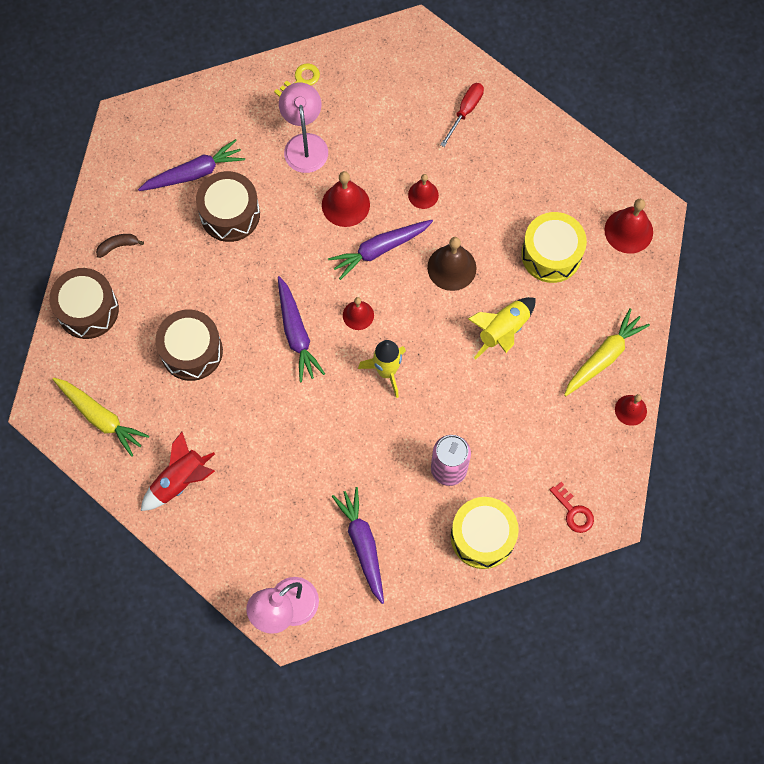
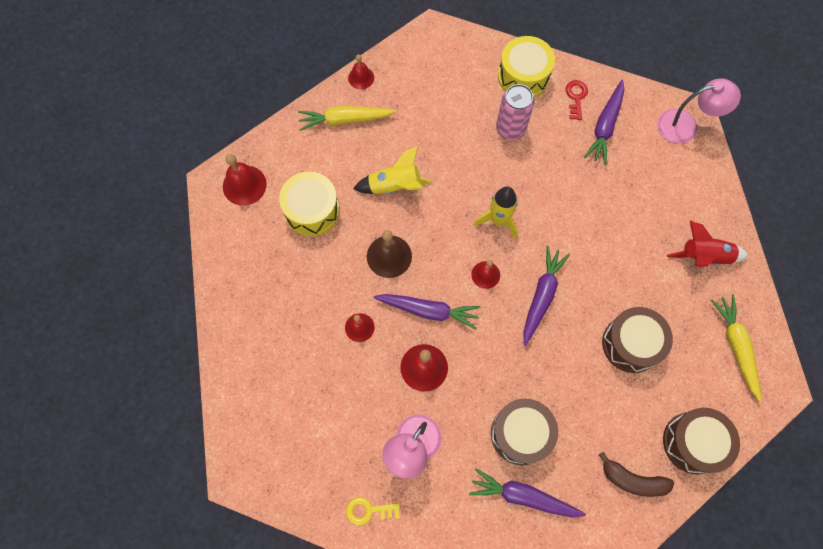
camera: 140 degrees left, 0 degrees up
(118, 246) = (633, 480): brown banana -> brown banana, size x1.55
(465, 111) = (266, 369): red screwdriver -> none
(573, 512) = (453, 49): red key -> red key (576, 97)

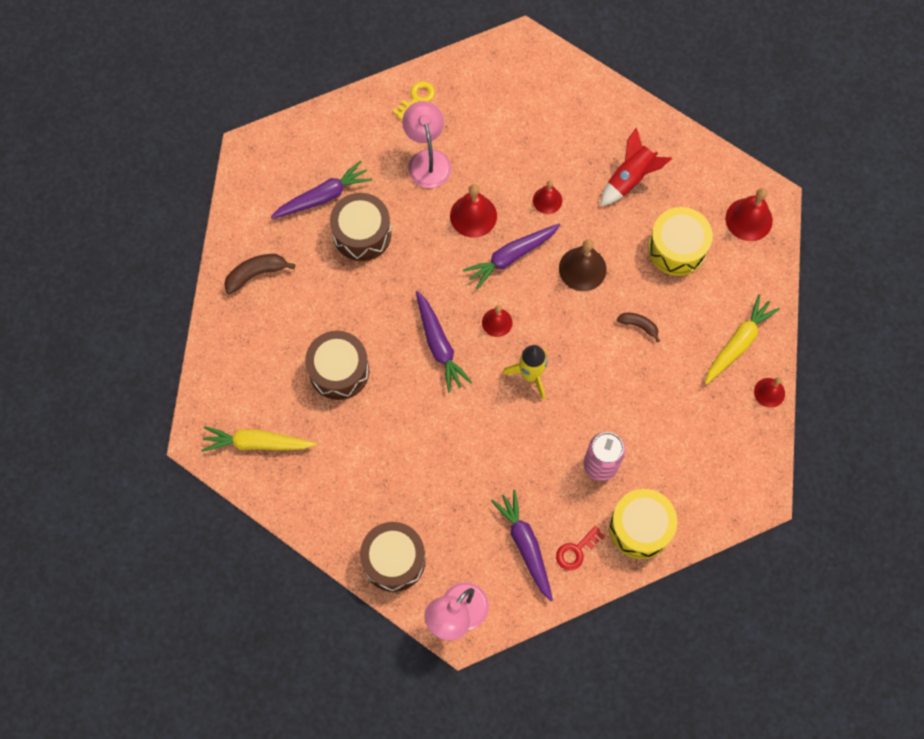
camera: 135 degrees right, 0 degrees up
(394, 186) = (638, 326): yellow rocket -> brown banana
(576, 97) = (576, 551): red key -> red key turned 90 degrees clockwise
(693, 442) = (233, 339): brown drum -> brown drum (394, 560)
(704, 256) = (341, 498): red rocket -> red rocket (630, 179)
(736, 346) = (257, 443): yellow carrot -> yellow carrot turned 150 degrees clockwise

